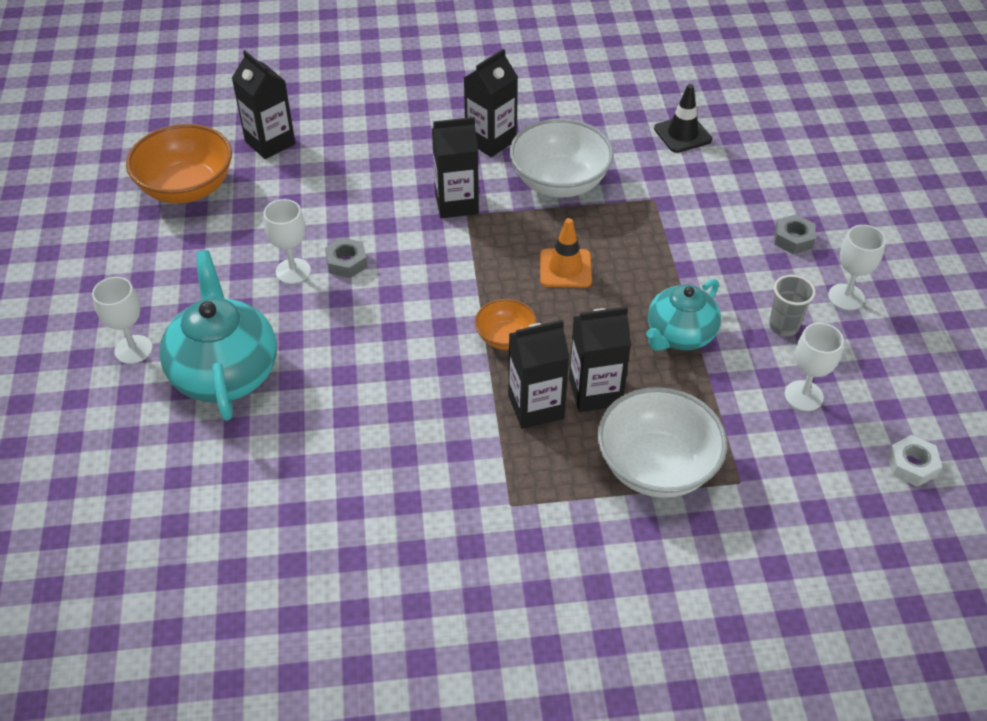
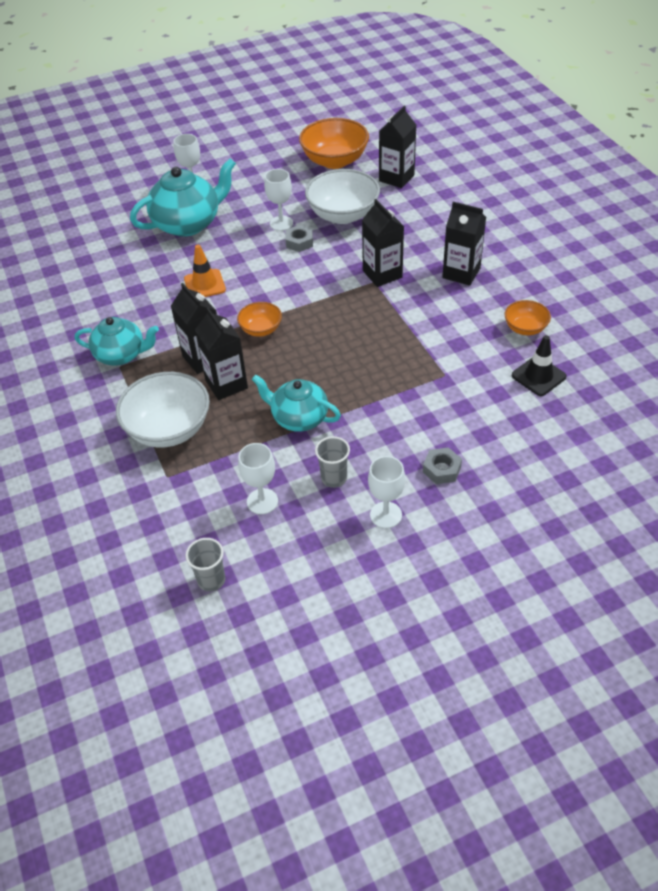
camera: 75 degrees right, 0 degrees up
(488, 499) = (121, 355): none -> turquoise teapot
(559, 182) = (434, 319): white bowl -> white bowl (343, 215)
(565, 268) = (341, 343): orange traffic cone -> orange traffic cone (204, 284)
(606, 122) = (525, 328): none -> orange bowl
(912, 465) = (211, 580): white nut -> grey cup

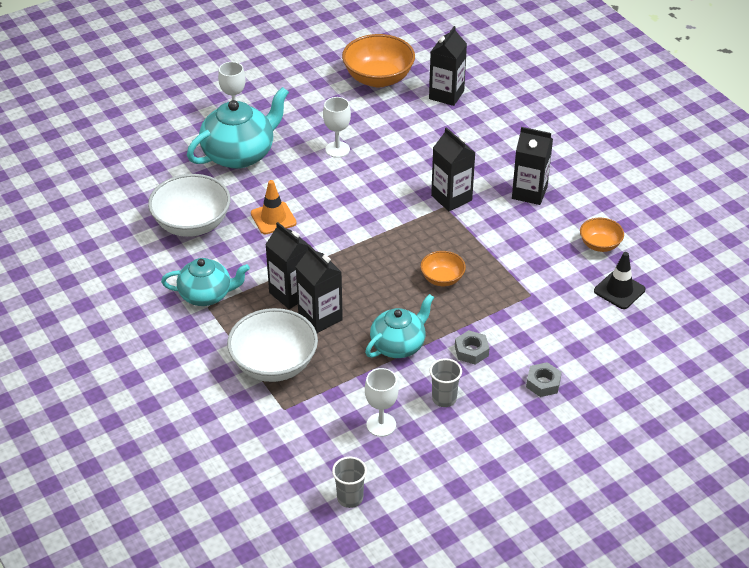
camera: 10 degrees left, 5 degrees down
(261, 329) = (342, 261): orange bowl -> orange bowl (442, 278)
(298, 418) = (398, 345): turquoise teapot -> turquoise teapot turned 120 degrees clockwise
(299, 242) = (360, 169): grey nut -> grey nut (471, 351)
(343, 215) = (399, 137): white bowl -> white bowl (192, 224)
(386, 515) = (499, 428): white goblet -> none

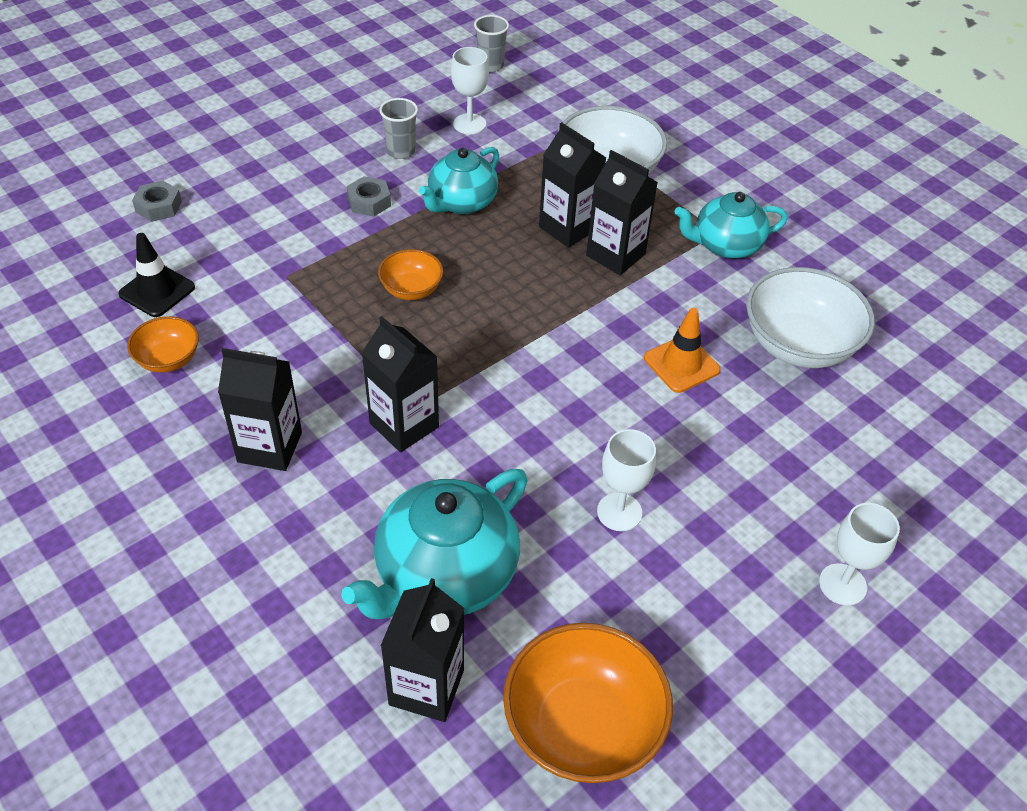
camera: 170 degrees right, 5 degrees up
(239, 154) = (788, 484): turquoise teapot -> turquoise teapot (444, 575)
(543, 383) = (282, 173): grey nut -> grey nut (158, 206)

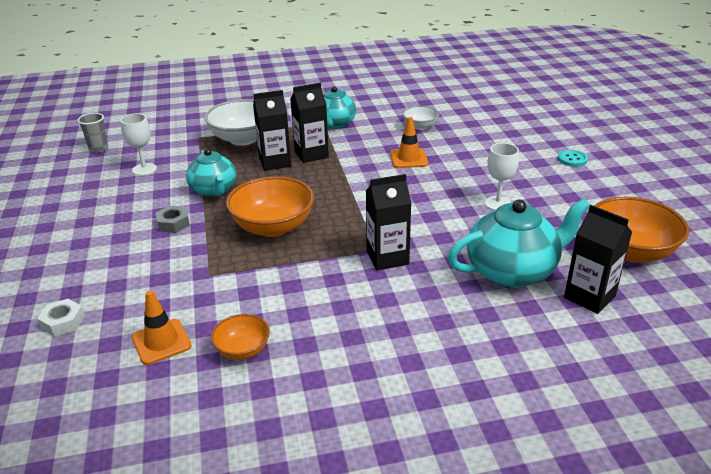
camera: 60 degrees left, 15 degrees down
(157, 291) = (161, 342): black traffic cone -> orange traffic cone
(158, 206) = (63, 322): grey nut -> white nut
(270, 447) = (367, 317): black carton -> none
(401, 151) = (138, 200): grey cup -> none
(411, 289) = (273, 227): orange bowl -> orange bowl, size x1.87
(444, 575) = (512, 271): turquoise teapot -> turquoise teapot turned 90 degrees counterclockwise
(798, 345) = (420, 126): white bowl -> white bowl, size x0.53
(842, 584) = (572, 159): white goblet -> turquoise button

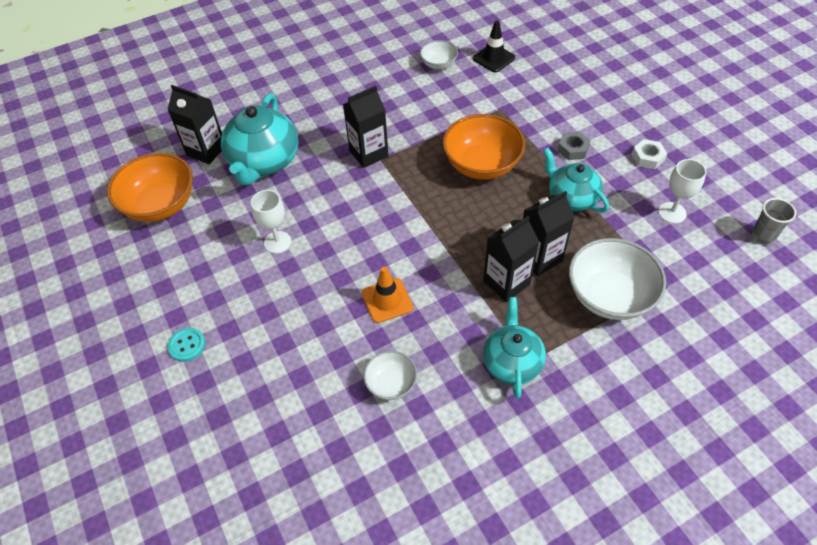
camera: 165 degrees right, 20 degrees up
(63, 322) = (569, 56): white nut -> white nut (647, 157)
(161, 342) = (493, 58): orange traffic cone -> black traffic cone
(242, 350) = (438, 64): orange bowl -> white bowl
(512, 271) = (264, 162): turquoise teapot -> turquoise teapot turned 45 degrees counterclockwise

